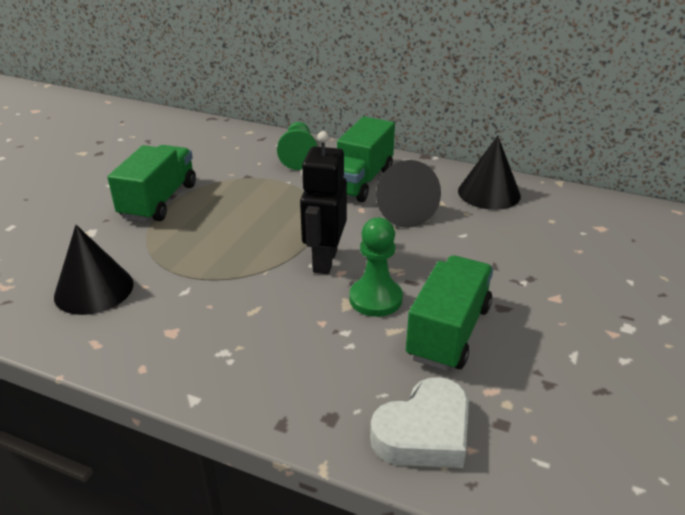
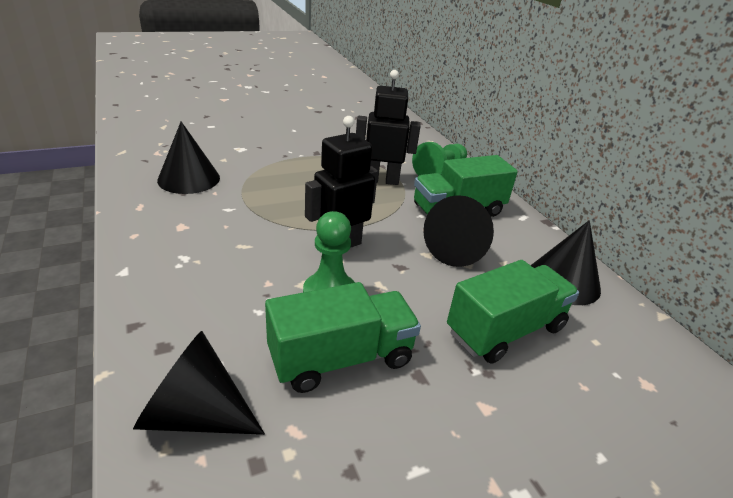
camera: 40 degrees right, 0 degrees up
(159, 201) = (304, 152): green truck -> green truck (505, 330)
(268, 189) = (381, 180): none -> black robot
(424, 432) = (195, 413): white heart -> black cone

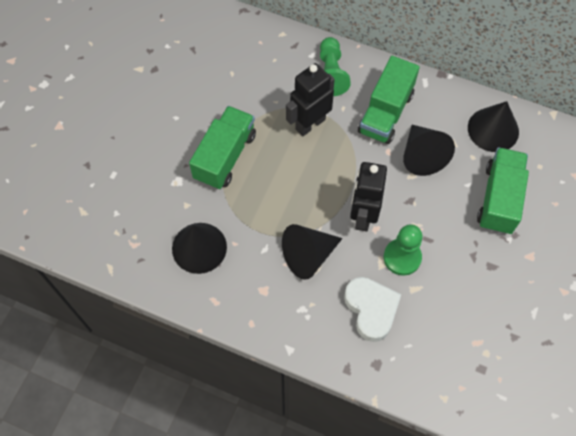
camera: 40 degrees left, 30 degrees up
(195, 413) = (434, 375): black cone -> black cone (308, 256)
(236, 304) = (371, 309): none -> white heart
(341, 358) = (452, 290): green truck -> green truck (225, 157)

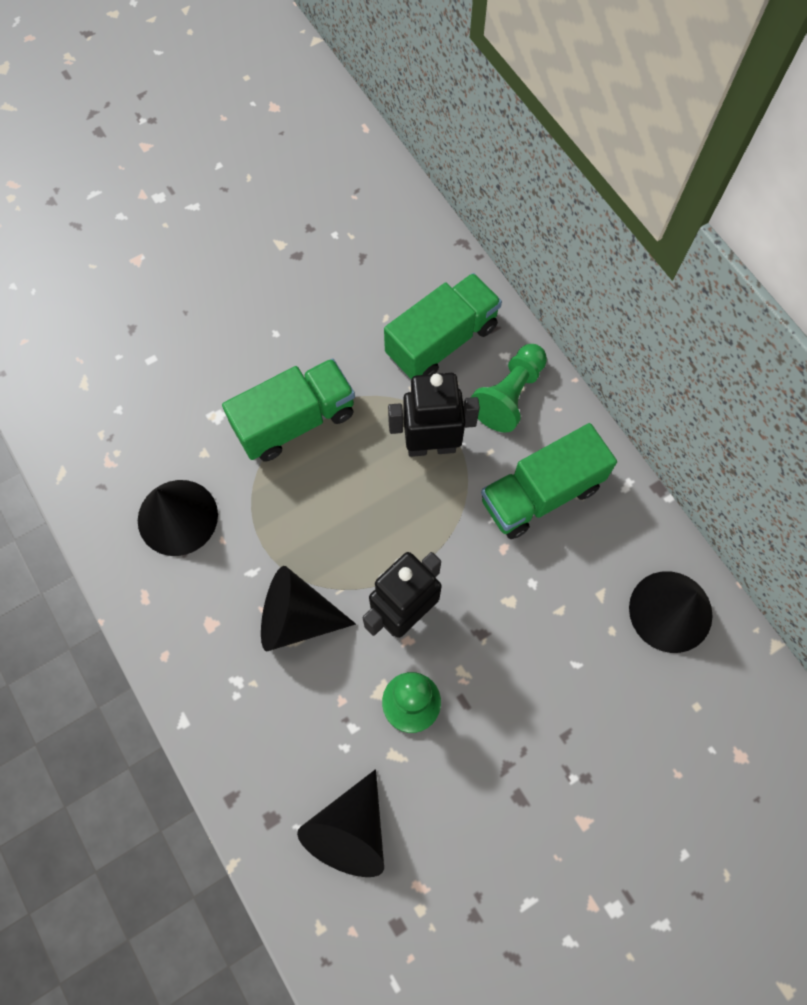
camera: 35 degrees right, 5 degrees up
(371, 309) = (319, 743): white heart -> none
(422, 156) = (544, 584): black cone -> black cone (350, 831)
(499, 199) = (602, 713): green truck -> green truck (441, 341)

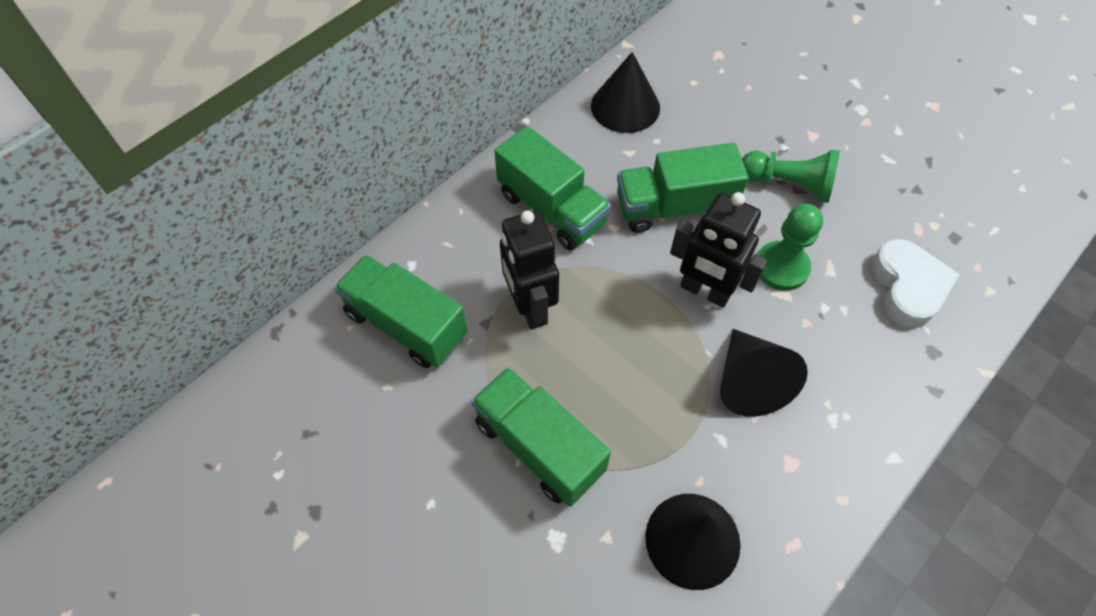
camera: 105 degrees left, 10 degrees down
(350, 831) = (907, 287): black cone -> white heart
(509, 395) = (456, 252): green pawn -> green pawn (789, 184)
(515, 618) = (674, 207): none -> green truck

